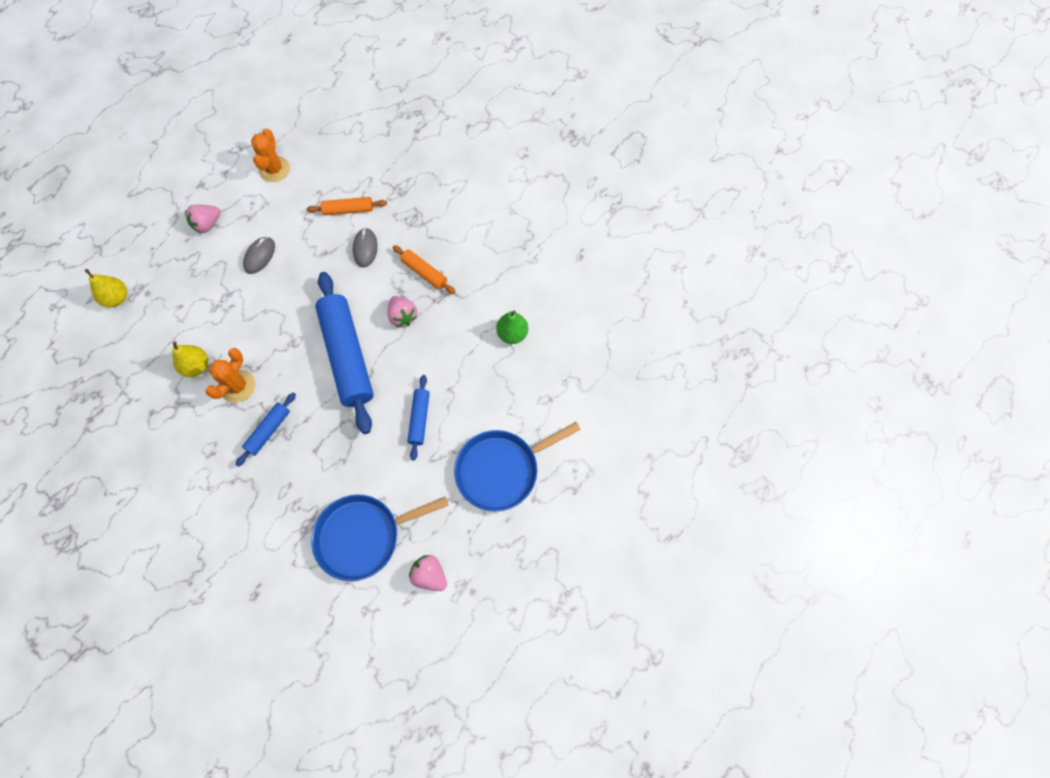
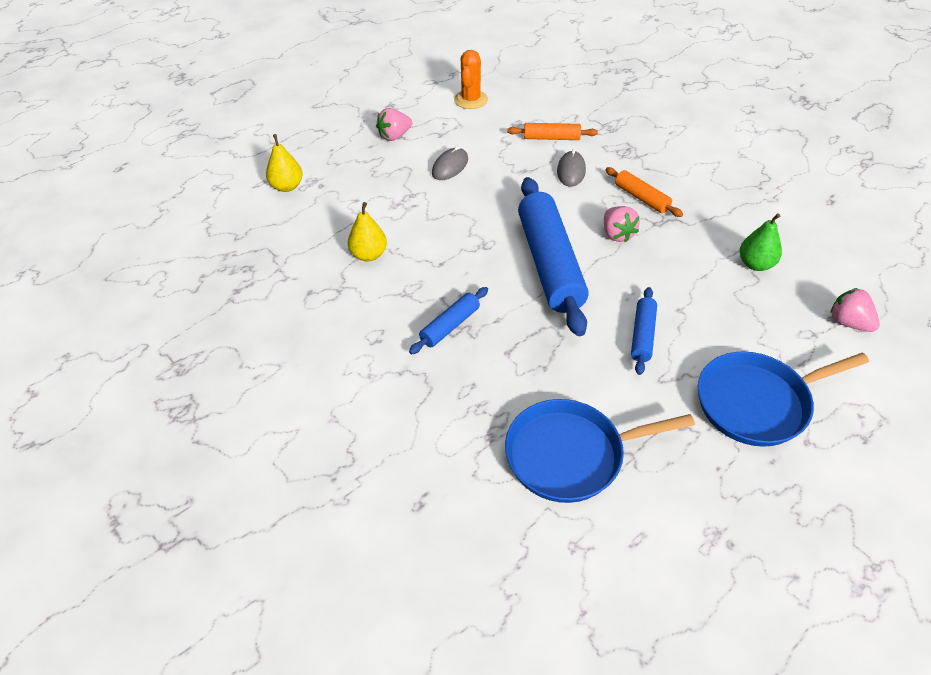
camera: 10 degrees right, 20 degrees down
(238, 386) = (416, 278): orange cactus -> none
(429, 575) = (666, 514): pink strawberry -> pink strawberry (848, 323)

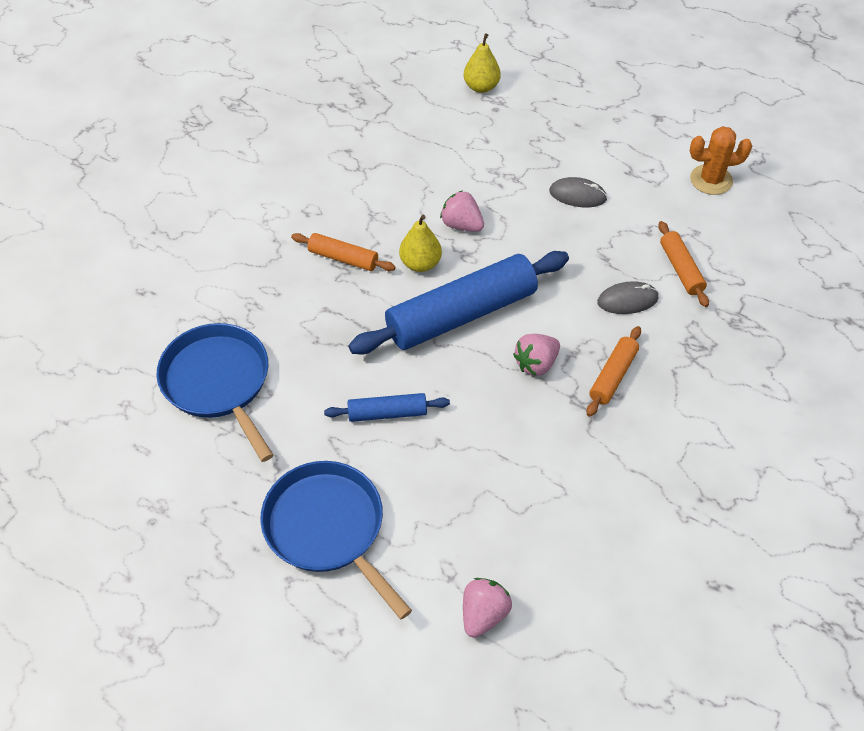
camera: 70 degrees right, 5 degrees up
(369, 255) = (413, 174): yellow pear -> yellow pear (420, 264)
(394, 136) = (604, 137): pink strawberry -> pink strawberry (461, 225)
(450, 326) = (343, 258): blue rolling pin -> orange rolling pin
(755, 264) = (546, 507): green pear -> none

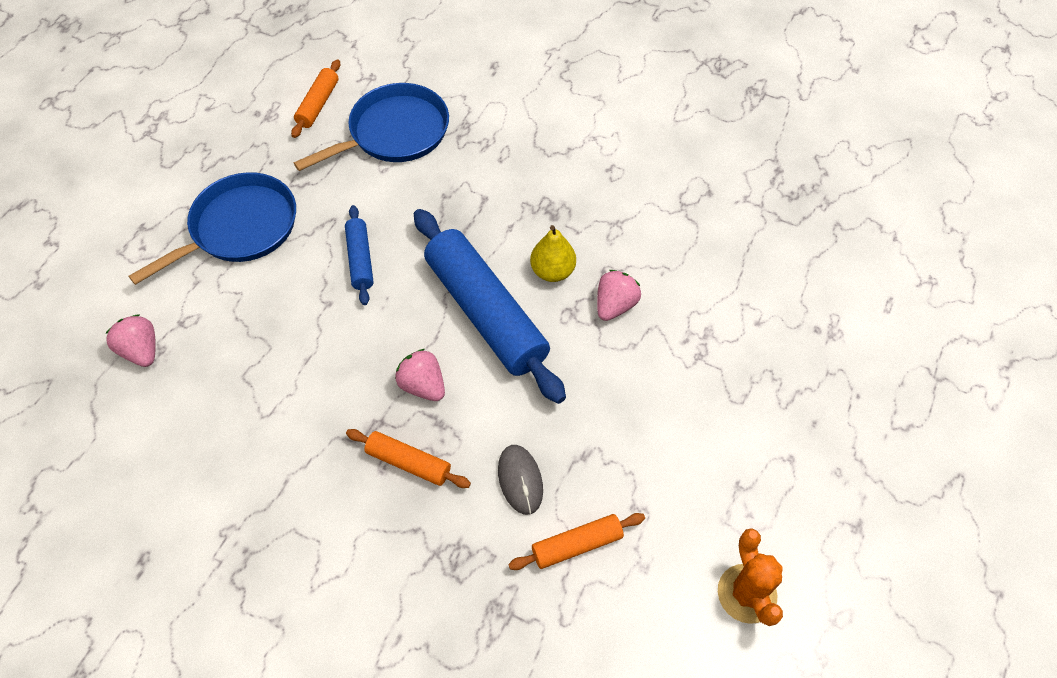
camera: 85 degrees right, 5 degrees up
(343, 258) = (552, 205): orange rolling pin -> orange rolling pin (318, 104)
(481, 87) = (853, 312): yellow pear -> none
(483, 614) = (141, 351): pink strawberry -> pink strawberry turned 150 degrees counterclockwise
(577, 195) = (684, 424): grey mouse -> none

